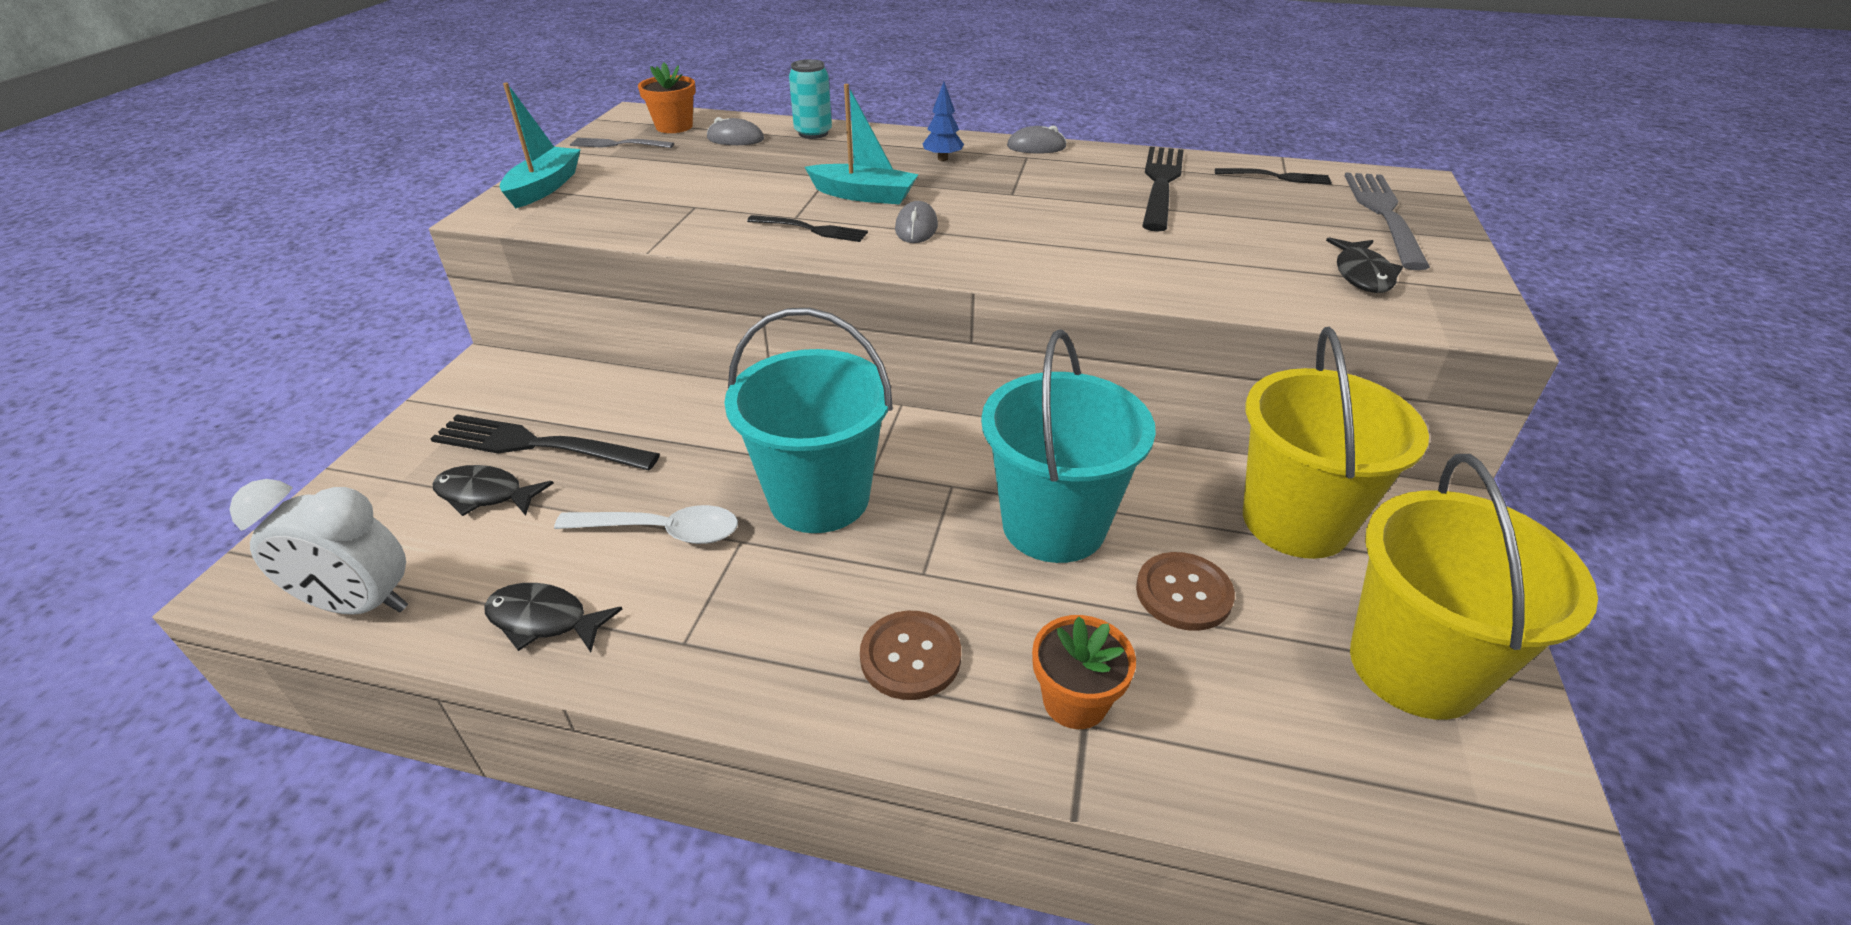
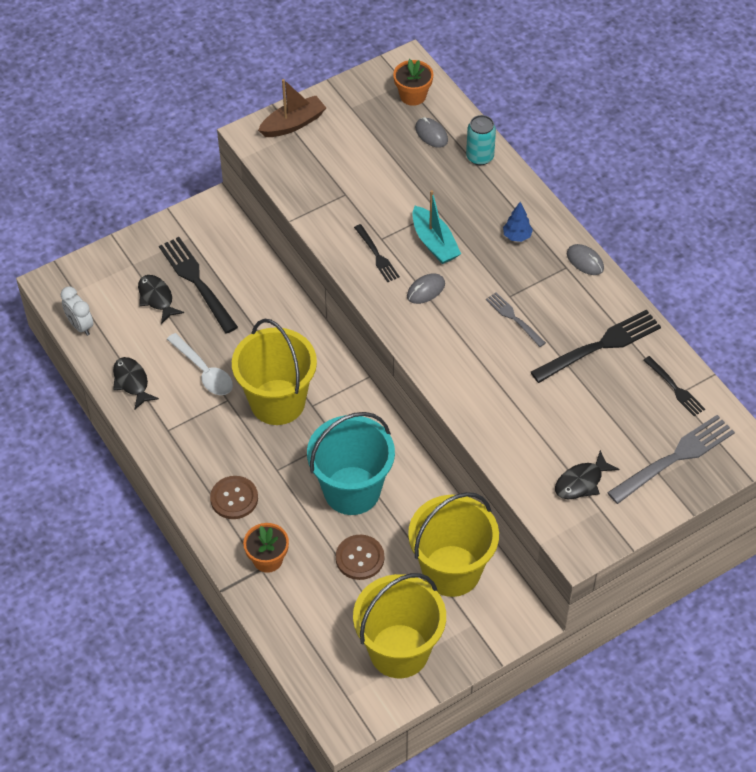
camera: 45 degrees right, 15 degrees up
(361, 605) = (80, 326): white clock -> white clock, size x0.66
(544, 187) = (293, 124): turquoise boat -> brown boat
(618, 144) = (365, 98): grey fork -> grey fork (514, 318)
(819, 498) = (277, 402): turquoise bucket -> yellow bucket

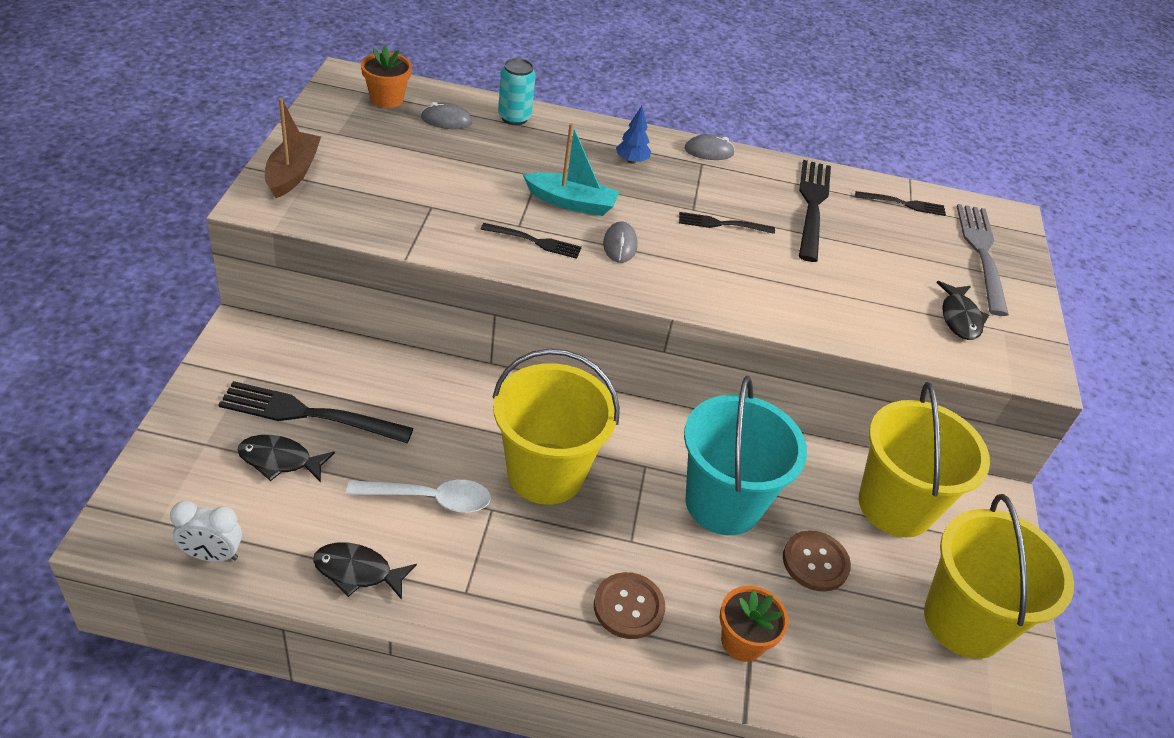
camera: 55 degrees left, 10 degrees down
(514, 318) = (722, 224): grey fork -> black fork

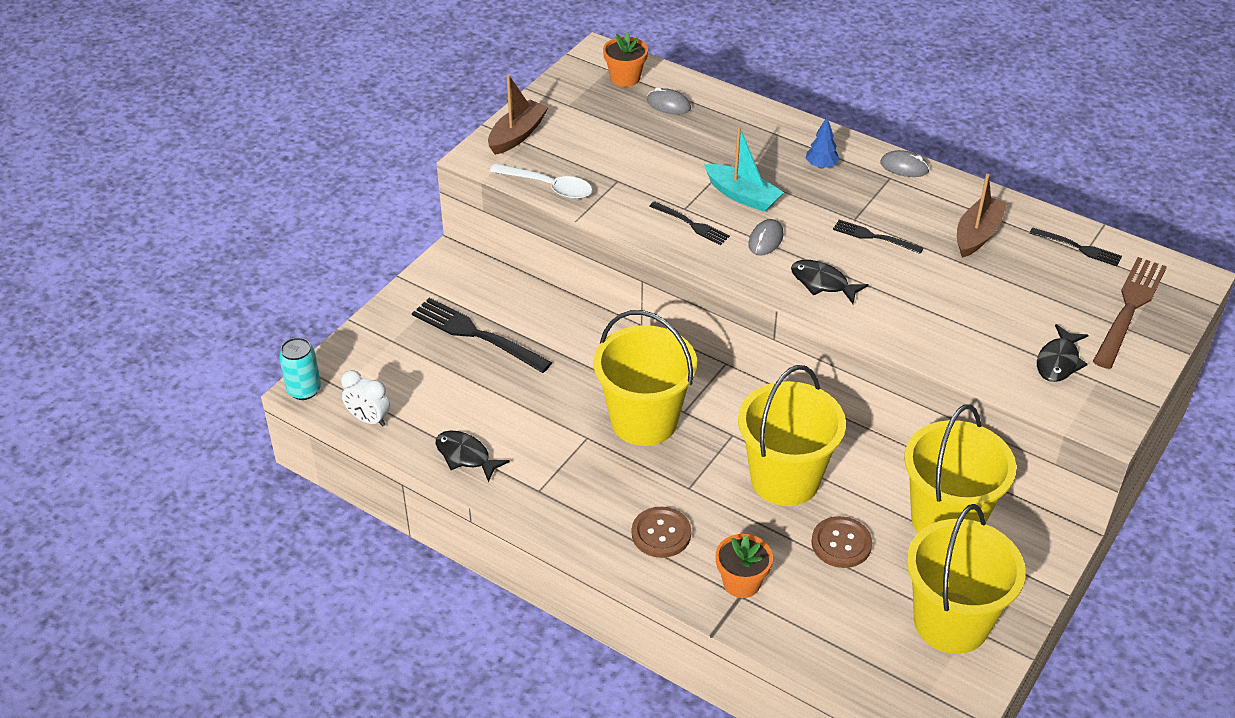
camera: 30 degrees right, 0 degrees up
(280, 460) = (441, 364): black fish -> black fish (822, 283)
(429, 499) = (541, 418): white spoon -> white spoon (548, 187)
(514, 118) = (732, 110): turquoise can -> turquoise can (304, 390)
(723, 503) = (785, 479): turquoise bucket -> yellow bucket
(812, 206) = (977, 234): black fork -> brown boat
(981, 254) = (1129, 309): grey fork -> brown fork

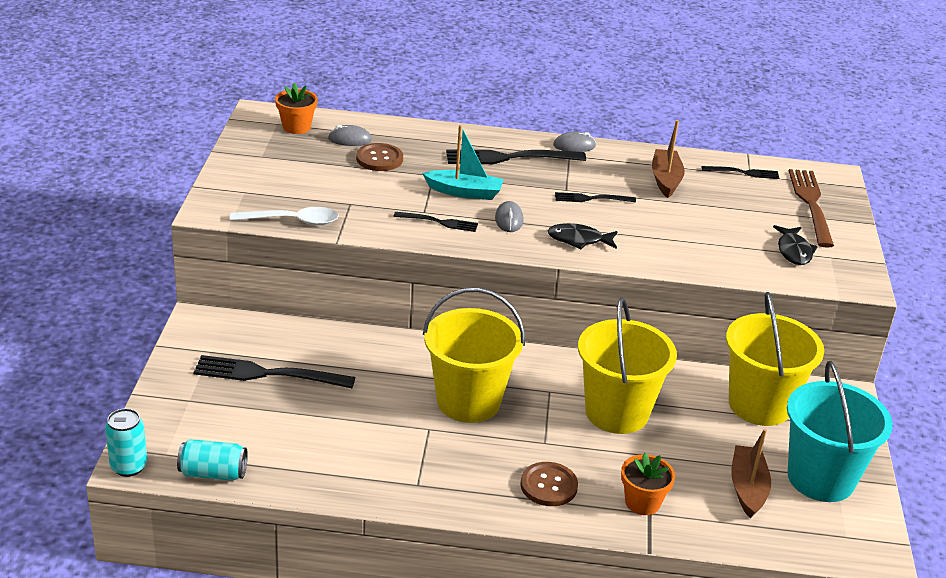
camera: 30 degrees left, 10 degrees down
(369, 419) = (213, 473): white clock -> turquoise can
(466, 456) = (330, 476): black fish -> none
(517, 135) = (232, 188): brown boat -> brown boat (747, 488)
(821, 166) = (510, 158): blue tree -> black fork
(841, 543) = (696, 447): brown button -> brown button (379, 159)
(951, 622) = (820, 478): yellow bucket -> turquoise bucket

